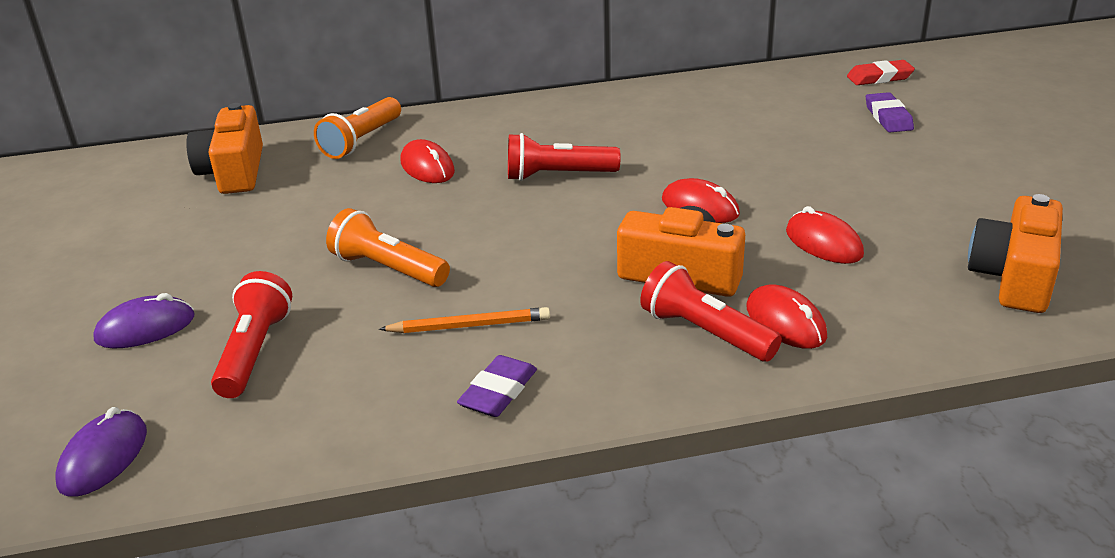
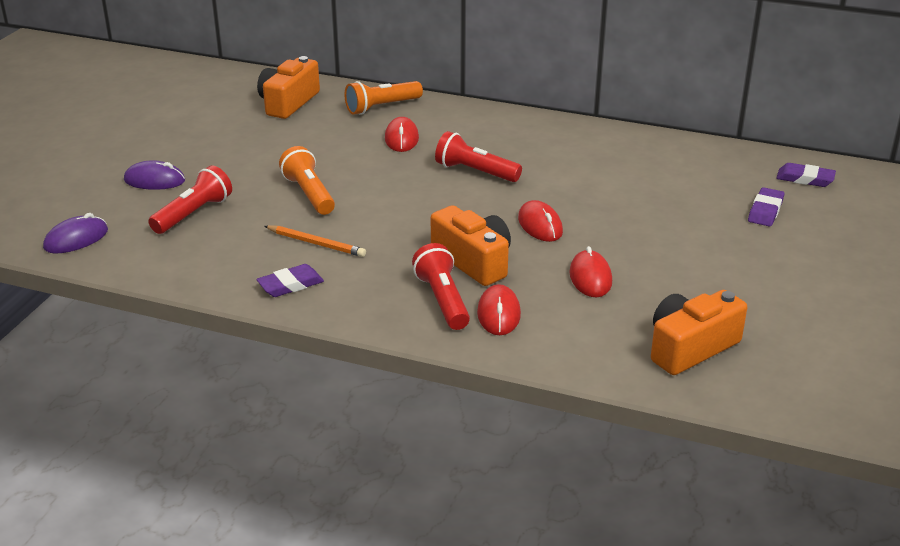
camera: 30 degrees right, 0 degrees up
(879, 77) = (805, 179): red eraser -> purple eraser

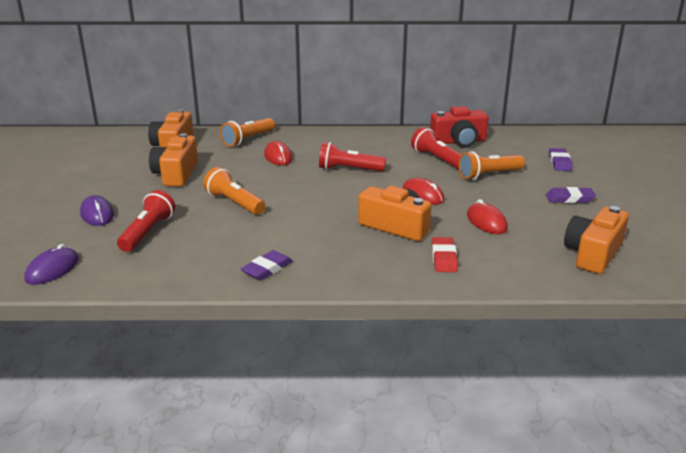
camera: 20 degrees left, 5 degrees down
(154, 180) = (97, 214): purple mouse -> purple mouse turned 75 degrees clockwise
(268, 142) = (176, 174): none -> orange camera
(316, 243) = (266, 236): orange pencil -> none
(442, 300) = (394, 257): red flashlight -> red flashlight (437, 159)
(498, 314) = (444, 258): red mouse -> red eraser
(650, 212) = (489, 175): none -> orange flashlight
(652, 154) = (459, 141): none -> red camera
(805, 179) = (565, 141): purple eraser -> purple eraser (569, 198)

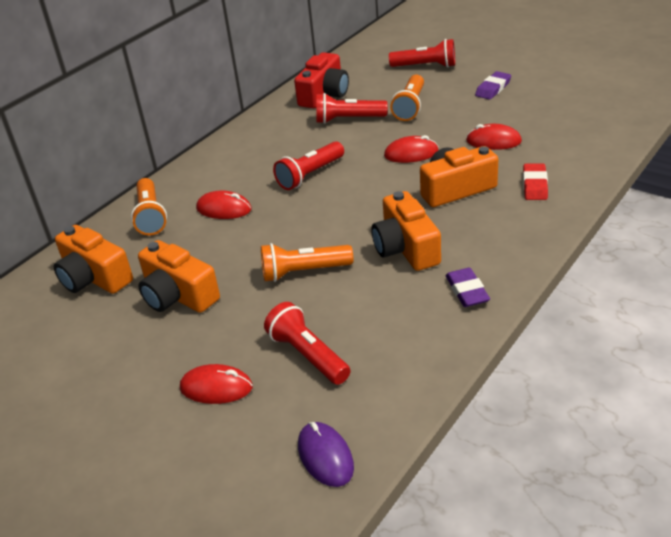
camera: 50 degrees left, 10 degrees up
(97, 214) = (216, 388): purple mouse -> red mouse
(444, 258) = (534, 185): red eraser -> red eraser turned 60 degrees clockwise
(559, 162) = (425, 66): purple eraser -> red flashlight
(593, 254) = (588, 116): orange camera -> orange camera (406, 248)

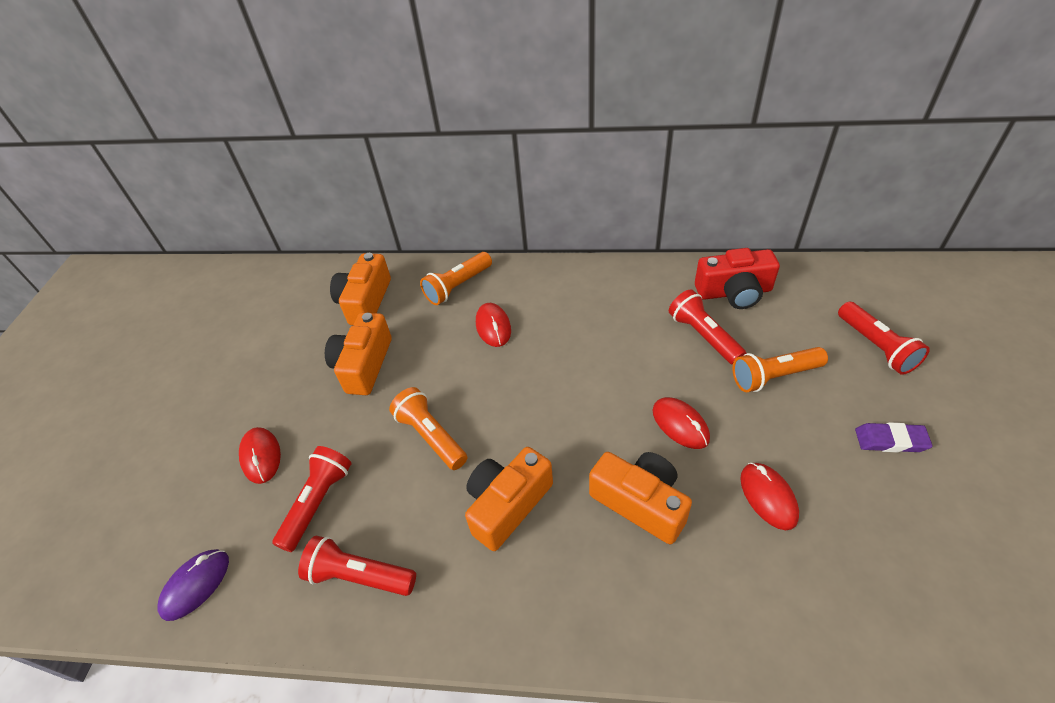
camera: 60 degrees right, 10 degrees up
(310, 175) = (583, 359): red flashlight -> red flashlight (359, 576)
(467, 291) = (462, 601): purple eraser -> none
(534, 185) = (704, 588): red eraser -> none

